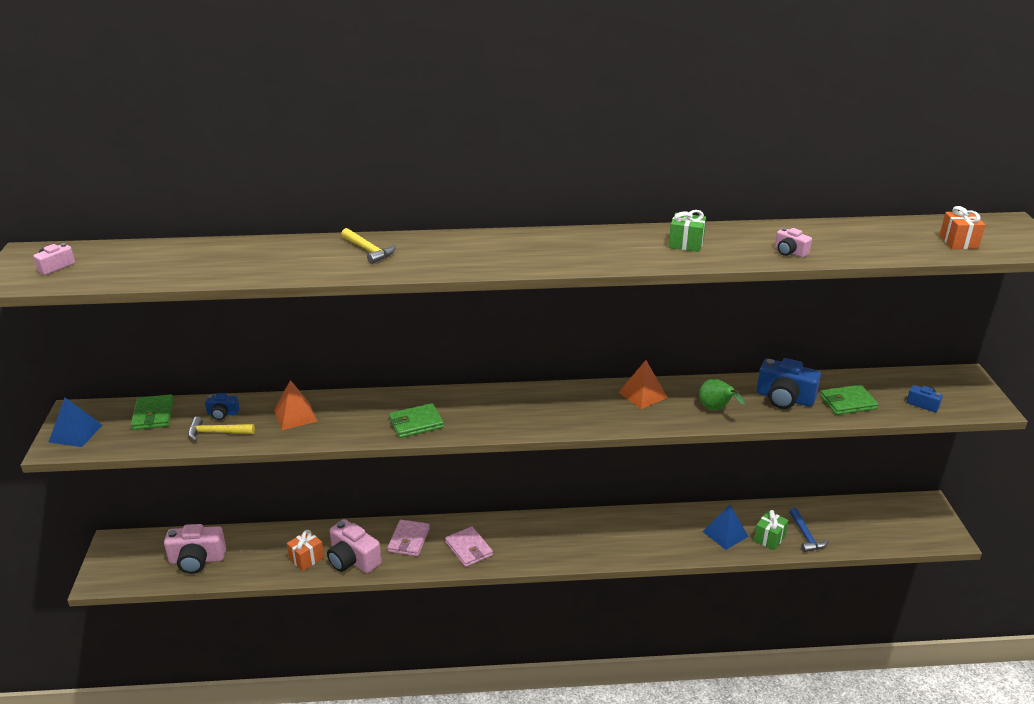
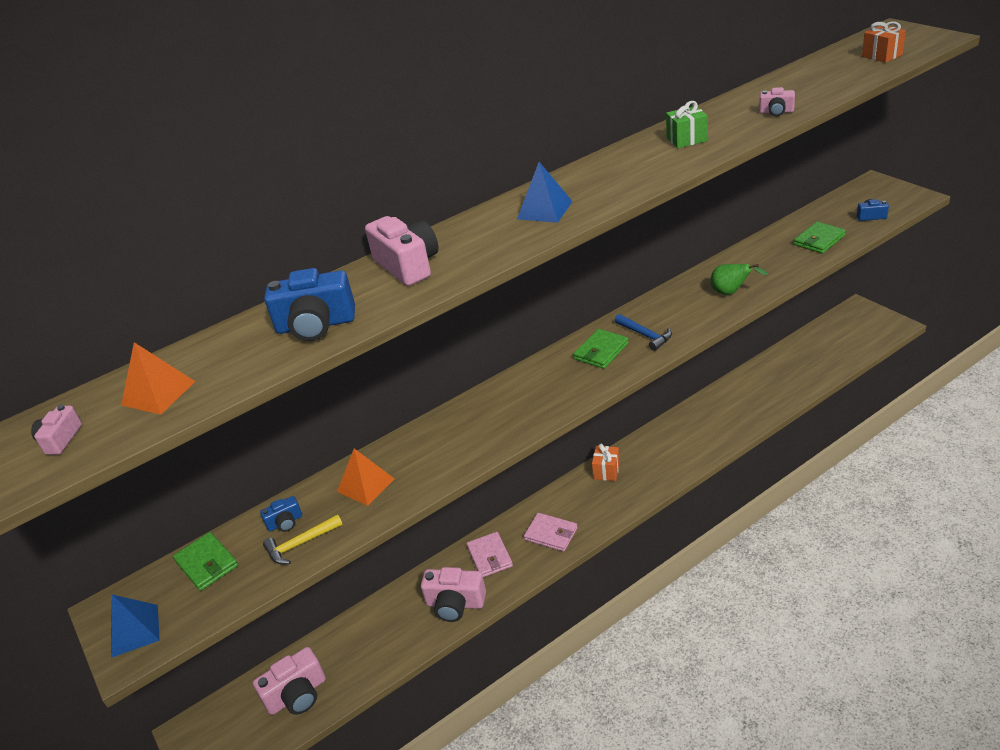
camera: 25 degrees left, 5 degrees up
(306, 558) = (409, 628): orange gift -> orange gift (606, 471)
(369, 251) = (408, 266): yellow hammer -> pink camera
(416, 423) = (493, 431): green wallet -> green wallet (601, 351)
(643, 395) = (660, 309): orange pyramid -> orange pyramid (158, 393)
(725, 534) = (742, 407): blue pyramid -> blue pyramid (544, 210)
(769, 538) = (777, 393): green gift -> none
(784, 398) = (771, 259): blue camera -> blue camera (316, 325)
(806, 536) = (801, 376): blue hammer -> blue hammer (645, 335)

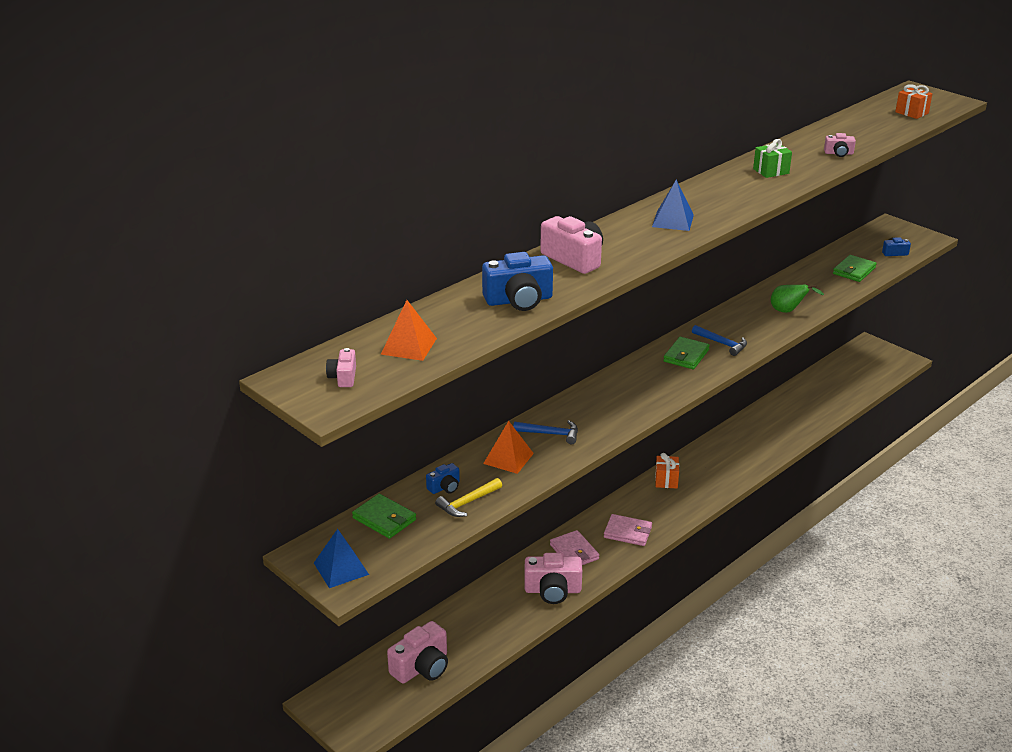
camera: 15 degrees left, 5 degrees down
(422, 453) = (550, 434): none -> blue hammer

